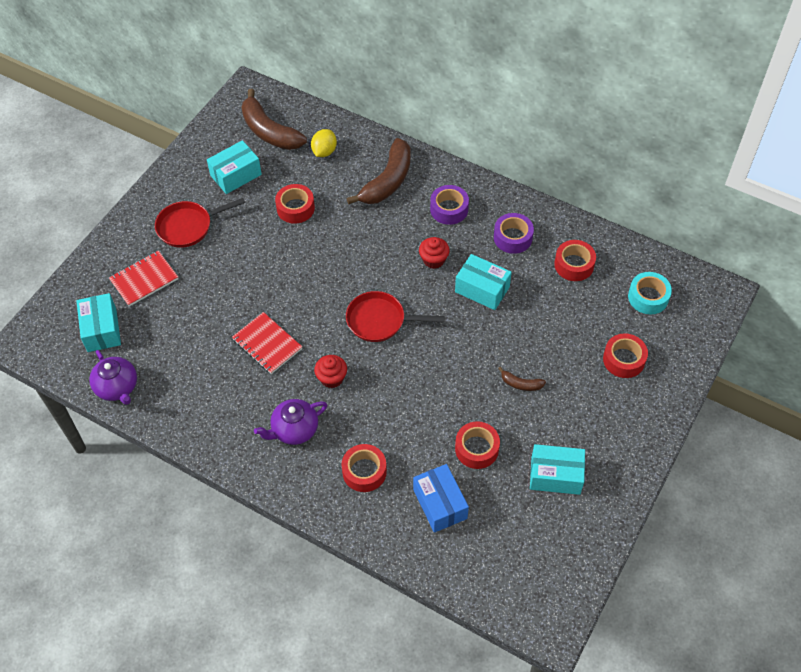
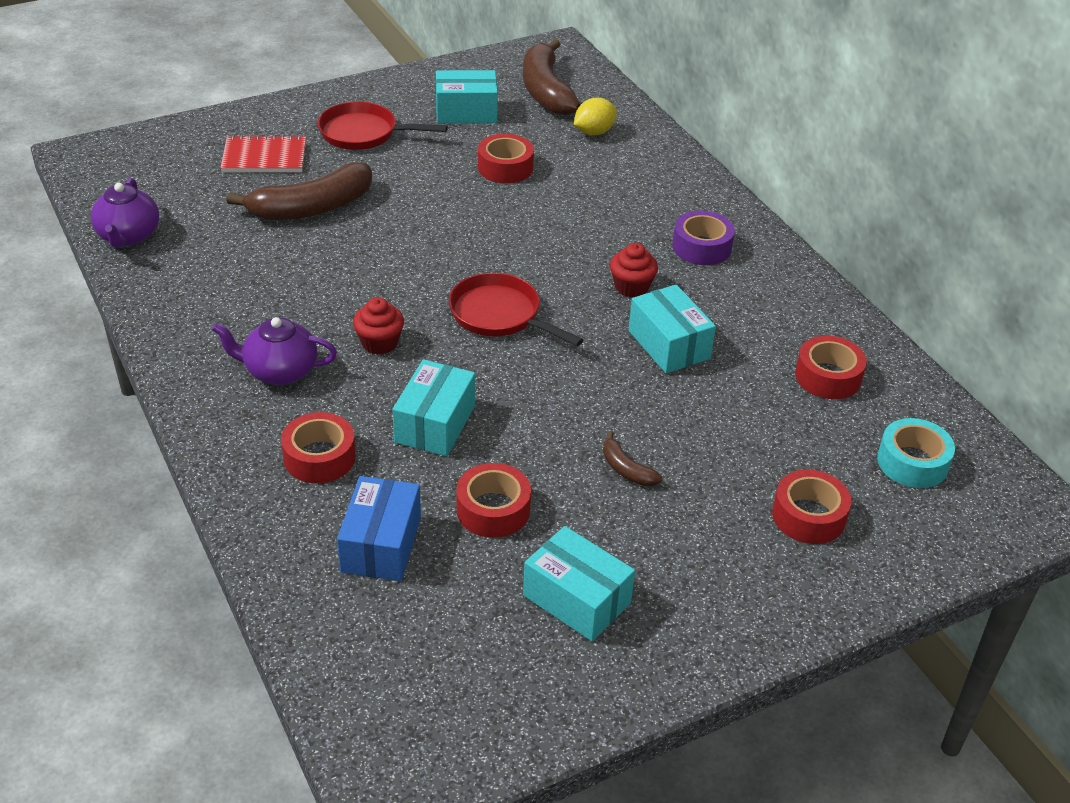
camera: 30 degrees right, 15 degrees down
(102, 330) = (170, 179): turquoise box -> turquoise box (435, 424)
(267, 344) = (337, 275): red notebook -> none
(388, 181) = (647, 189): brown banana -> brown banana (312, 208)
(513, 238) = (764, 311): purple tape -> none

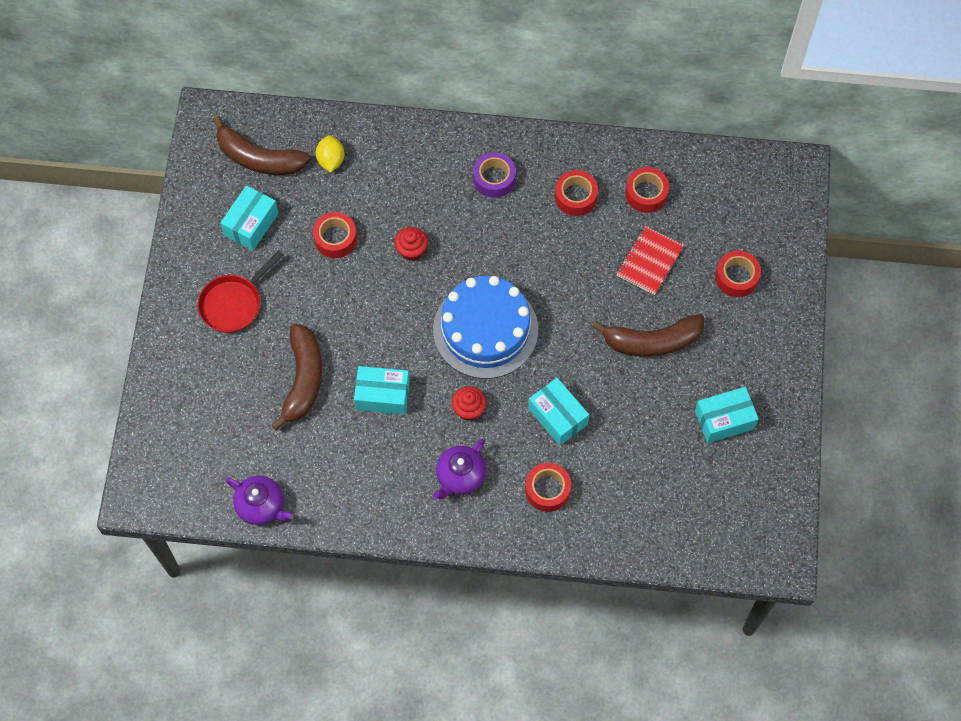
camera: 55 degrees left, 25 degrees up
(264, 157) = (221, 381): red notebook -> red notebook (649, 261)
(381, 544) = (632, 491): blue box -> none
(493, 510) = (641, 424): red tape -> red tape (575, 197)
(500, 315) = (485, 329): red pan -> blue cake
(626, 469) = (652, 341): brown banana -> brown banana, size x2.21
(631, 287) = (506, 242): red cupcake -> red cupcake (411, 250)
(669, 344) = (569, 256): turquoise box -> turquoise box (382, 395)
(912, 462) = (732, 201): turquoise tape -> none

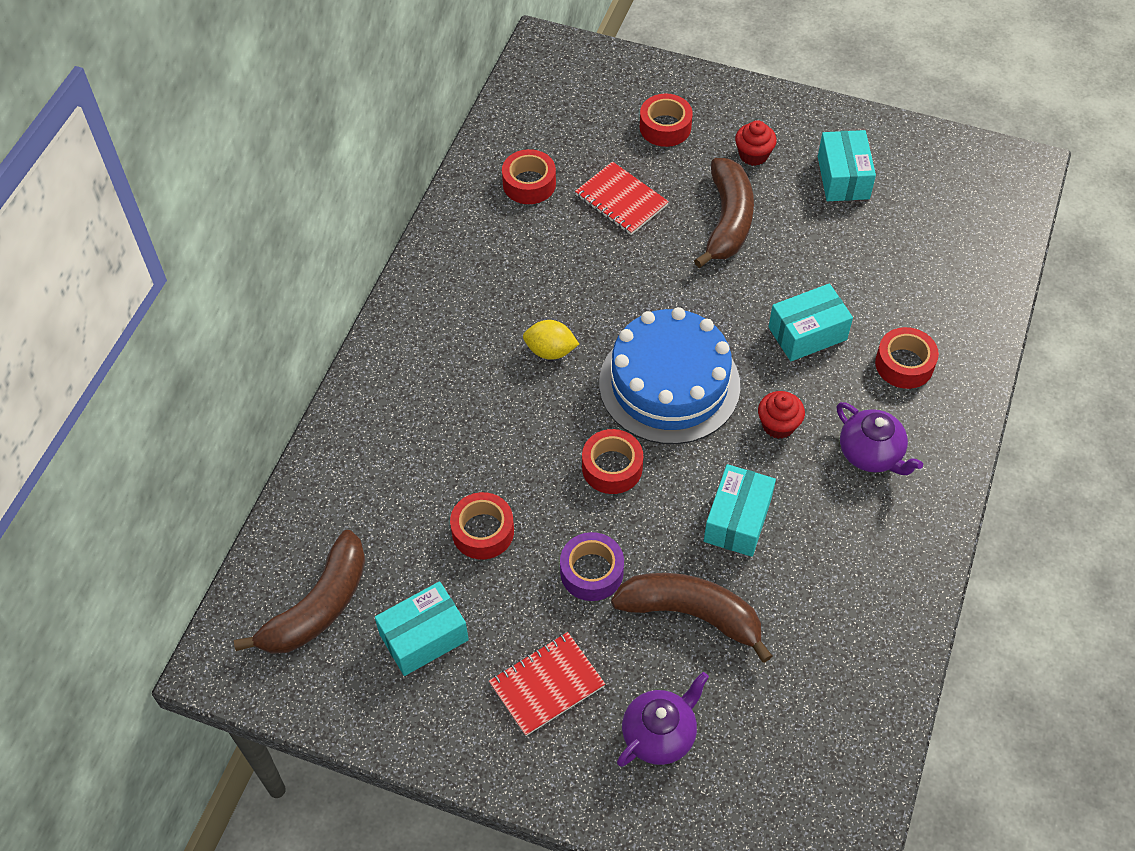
camera: 75 degrees left, 10 degrees down
(234, 303) = (547, 685): red pan -> red notebook
(251, 224) = (424, 637): turquoise box -> turquoise box turned 75 degrees counterclockwise
(261, 506) = (877, 706): purple teapot -> purple teapot (659, 734)
(331, 160) = (357, 513): yellow lemon -> yellow lemon (550, 351)
(411, 250) = (529, 443): red cupcake -> red cupcake (753, 155)
(494, 179) = (454, 330): purple tape -> purple tape (591, 572)
(575, 197) = (510, 252): red tape -> red tape (612, 467)

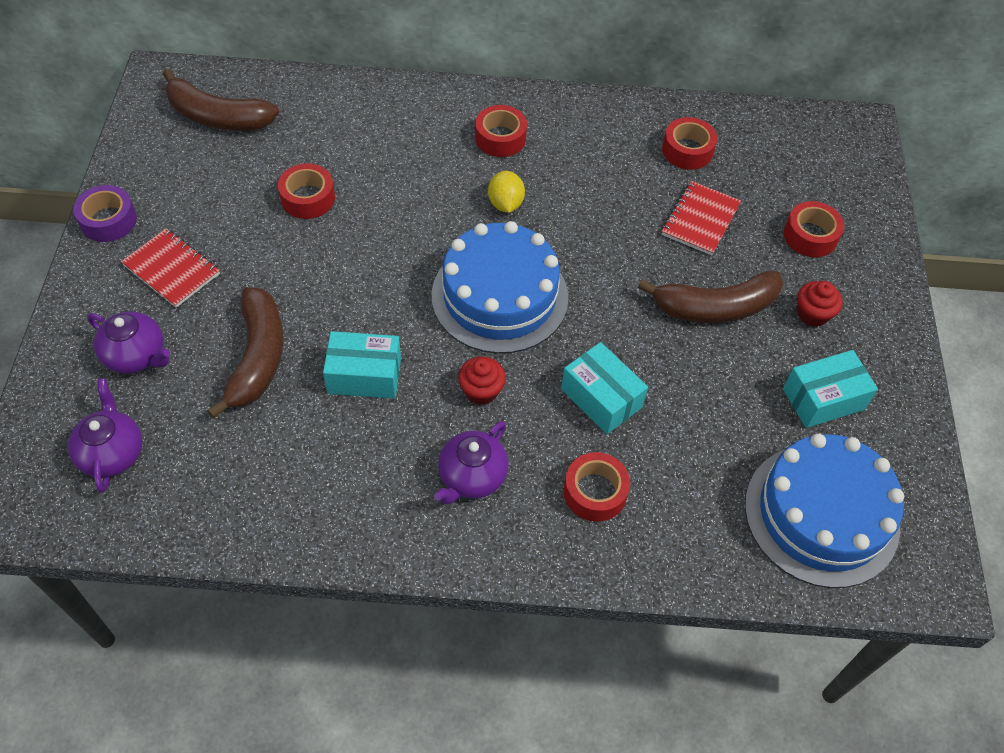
camera: 70 degrees right, 0 degrees up
(424, 637) = (202, 183): turquoise box -> none
(591, 572) = (285, 278): purple tape -> purple tape (108, 220)
(612, 467) = (395, 271): red tape -> red tape (500, 138)
(781, 770) = (112, 453): none -> purple teapot
(953, 216) = (821, 514): none -> blue cake

